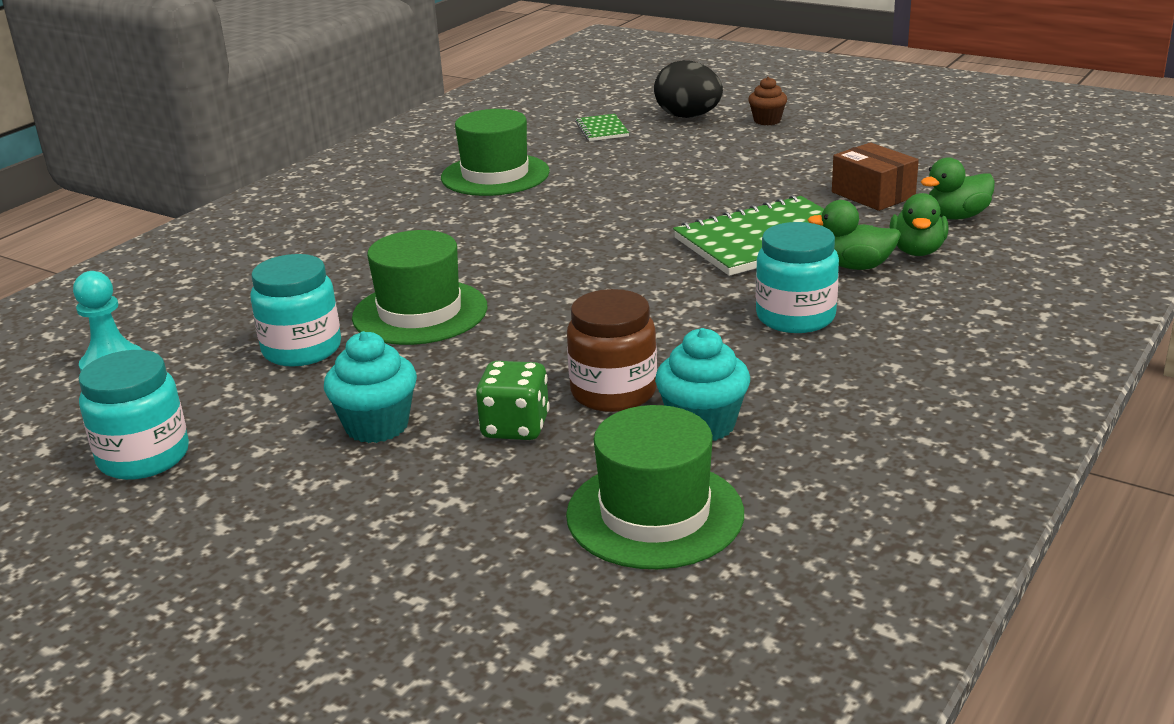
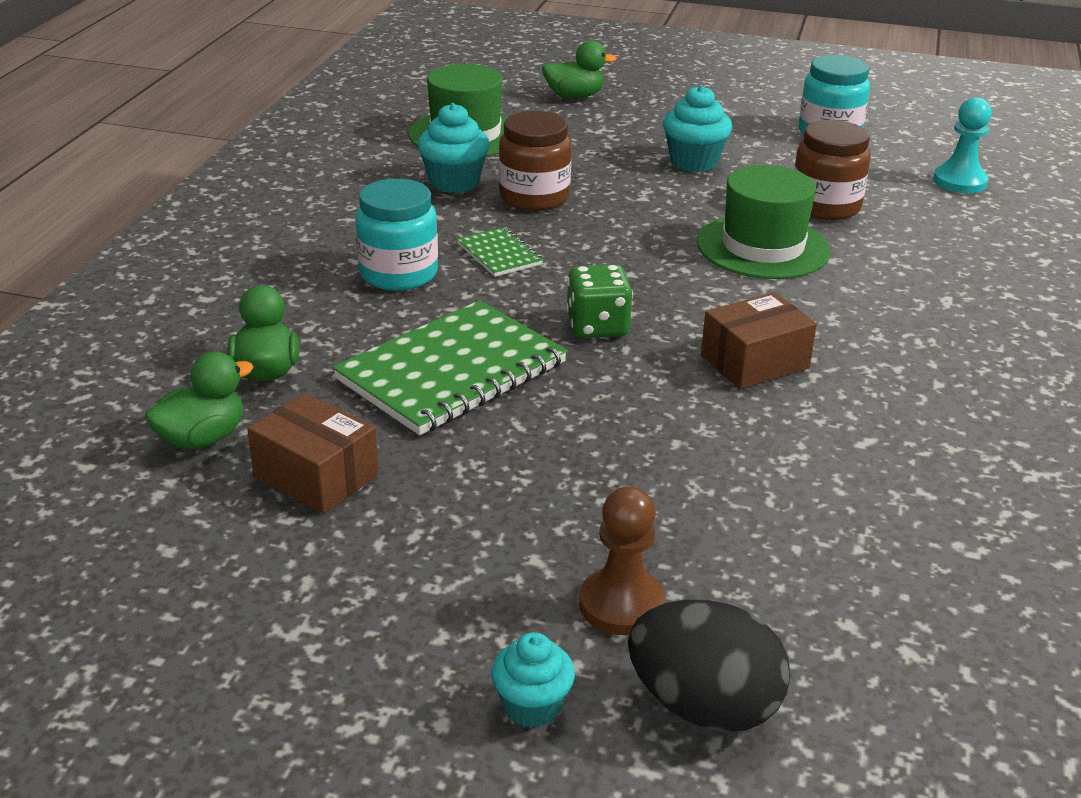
camera: 160 degrees right, 5 degrees up
(302, 349) = (825, 206): turquoise jar -> brown jar
(495, 175) = (904, 466): green hat -> none
(515, 427) = (592, 169): green dice -> green dice (597, 326)
(529, 229) = (754, 362): none -> brown box
(602, 129) = (843, 629): green notebook -> green notebook (499, 254)
(707, 142) = (621, 604): none -> brown pawn
(767, 120) = (532, 706): brown cupcake -> turquoise cupcake
(855, 266) = (340, 341): green duck -> green duck (574, 96)

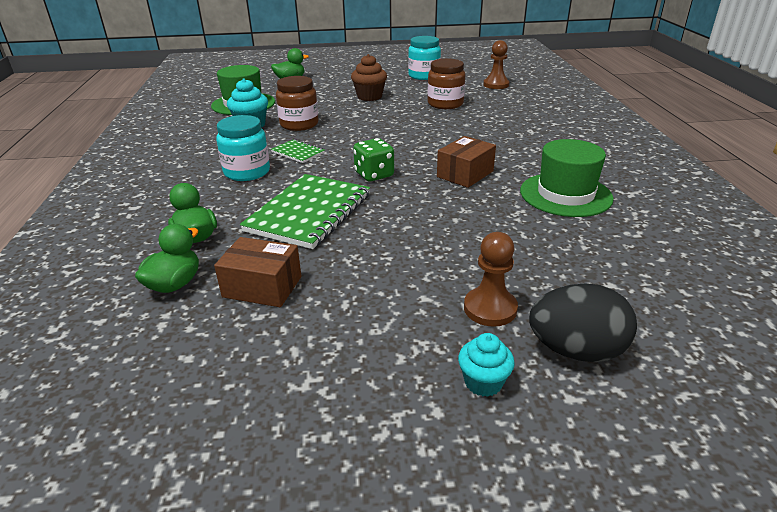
camera: 20 degrees left, 0 degrees up
(694, 162) = (369, 97): turquoise cupcake -> brown cupcake
(763, 247) = (429, 125): green hat -> green hat (565, 194)
(959, 182) = (496, 85): turquoise pawn -> brown pawn

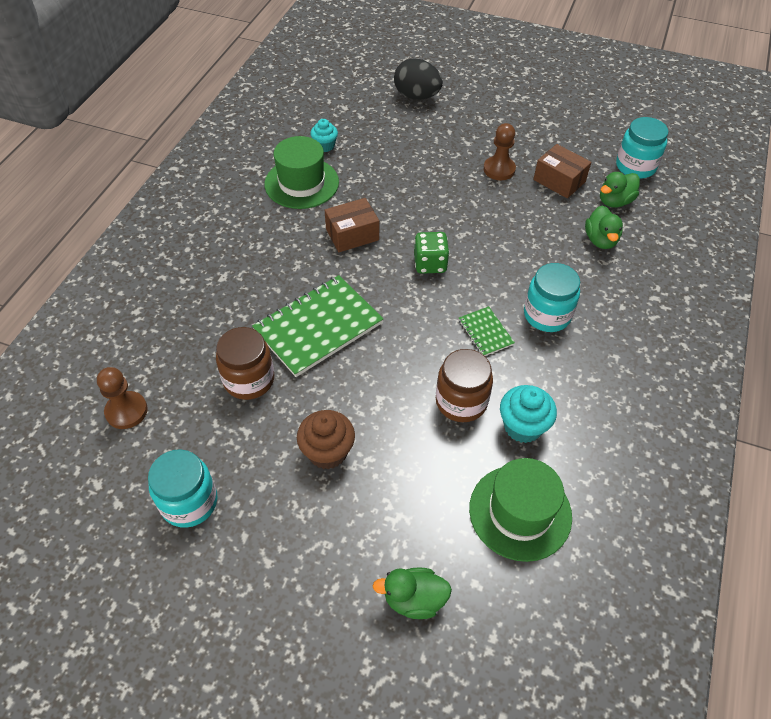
camera: 155 degrees left, 20 degrees up
(133, 349) = (635, 166): none -> turquoise jar
(309, 212) = (507, 235): green notebook -> green notebook (318, 327)
(483, 382) = (470, 99): turquoise cupcake -> turquoise cupcake (325, 146)
(490, 308) = (438, 126): brown pawn -> brown pawn (499, 169)

